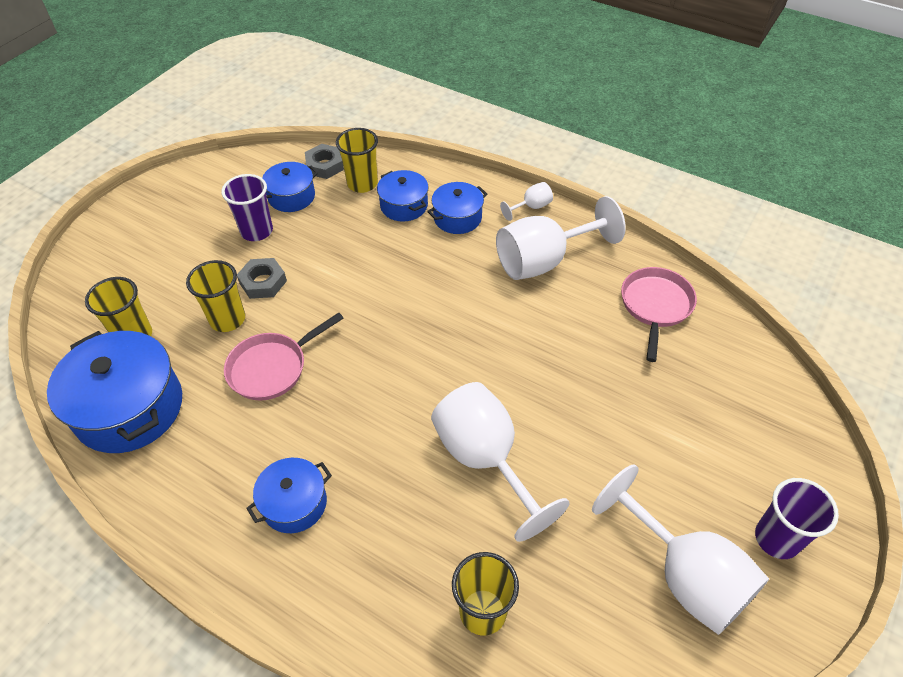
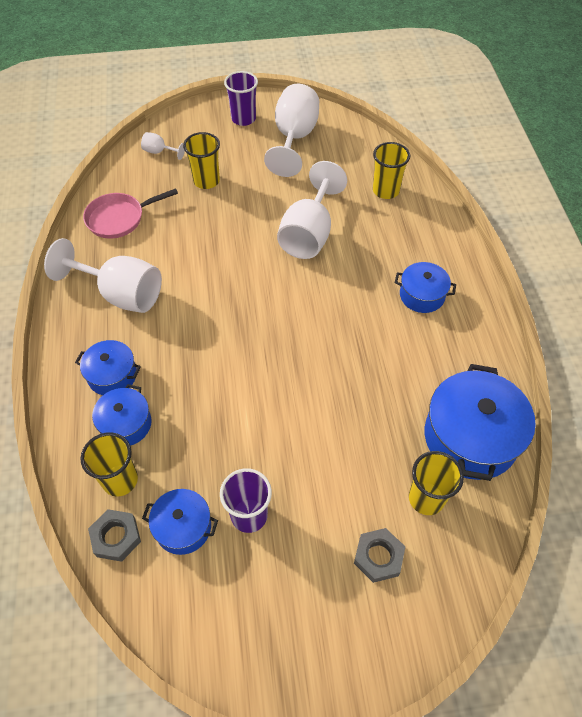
camera: 130 degrees left, 5 degrees up
(227, 319) = (351, 447): yellow cup -> yellow cup (206, 181)
(263, 282) = (296, 456): grey nut -> grey nut (378, 557)
(272, 368) = (358, 381): pink pan -> none
(531, 207) = (62, 335): white goblet -> white goblet (159, 152)

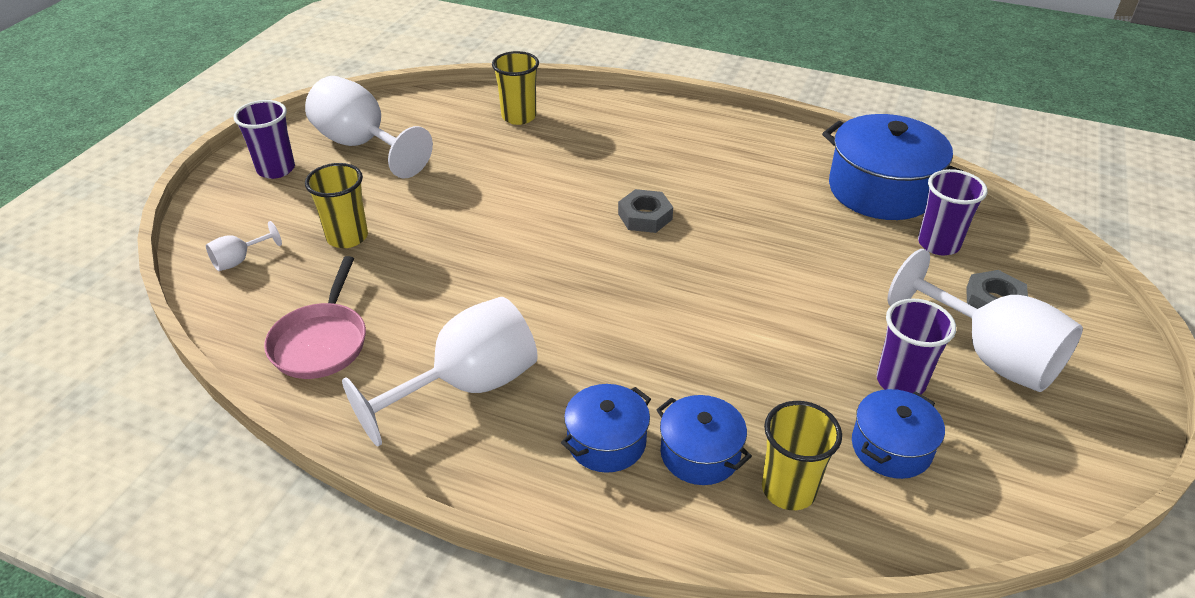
camera: 60 degrees left, 15 degrees down
(116, 537) = (877, 522): grey nut -> grey nut (645, 216)
(309, 234) = (526, 190): white goblet -> white goblet (989, 355)
(422, 295) = (685, 150): blue pot -> none
(426, 498) = (938, 244): yellow cup -> purple cup

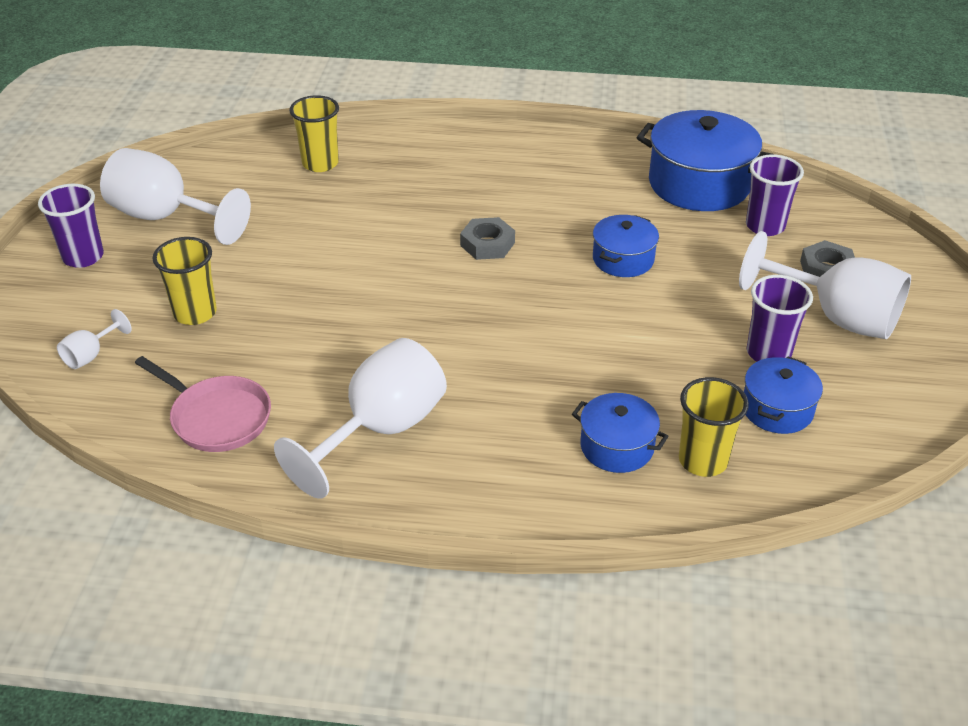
camera: 15 degrees left, 0 degrees up
(321, 342) = (217, 417): pink pan -> pink pan turned 45 degrees counterclockwise
(606, 442) = (530, 453): blue pot -> blue pot (623, 259)

